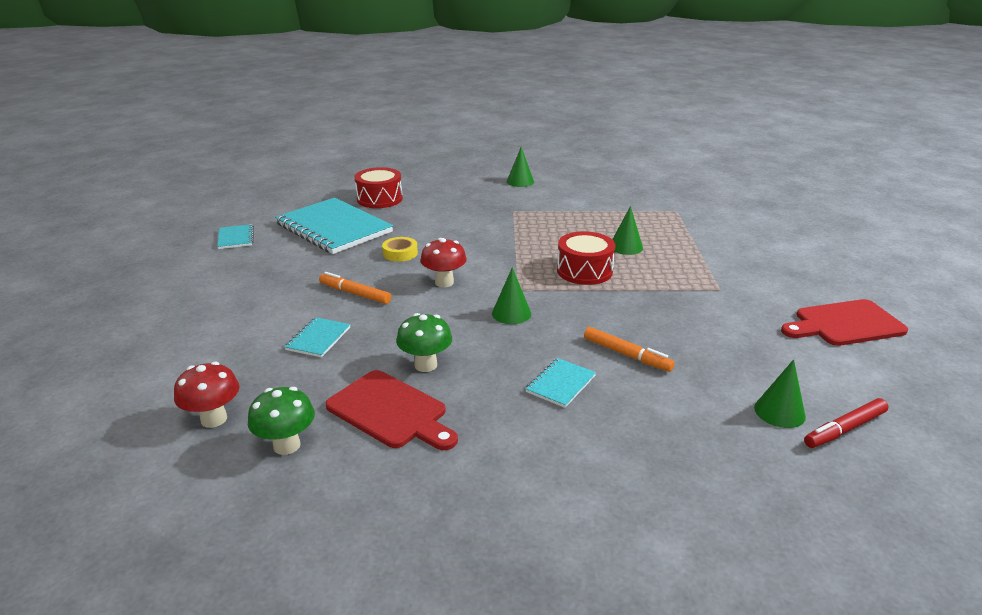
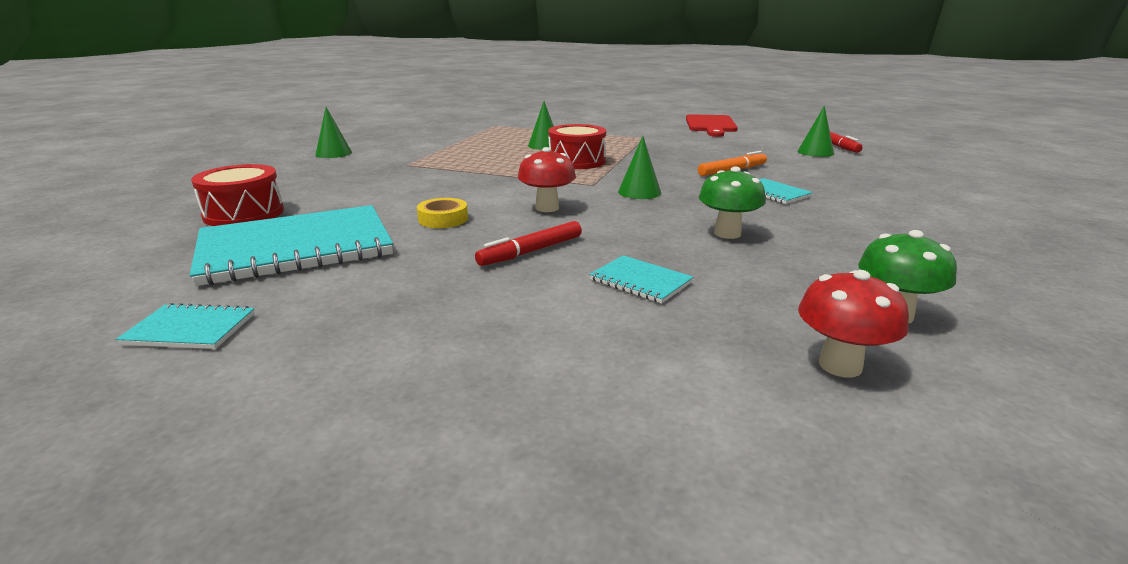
camera: 70 degrees left, 5 degrees down
(355, 293) = (531, 251): orange marker -> red marker
(390, 411) = (817, 257): red cutting board -> none

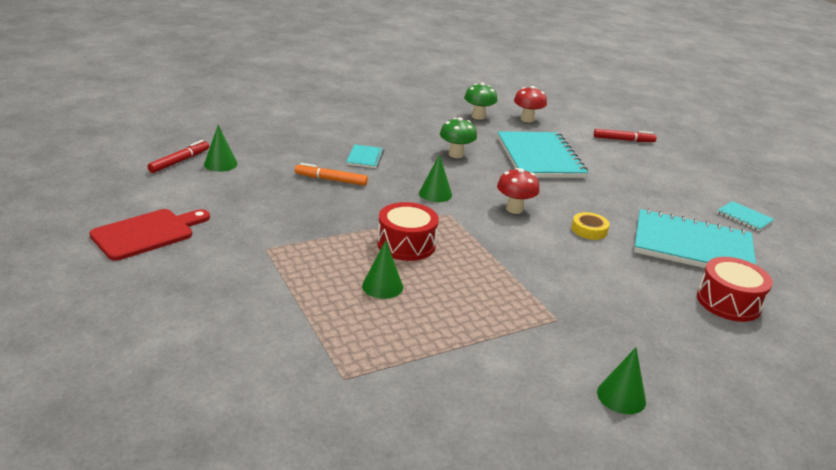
camera: 140 degrees left, 5 degrees up
(531, 251) = (565, 188): red marker -> red marker (623, 140)
(640, 281) = (539, 157): turquoise notebook -> turquoise notebook, size x2.29

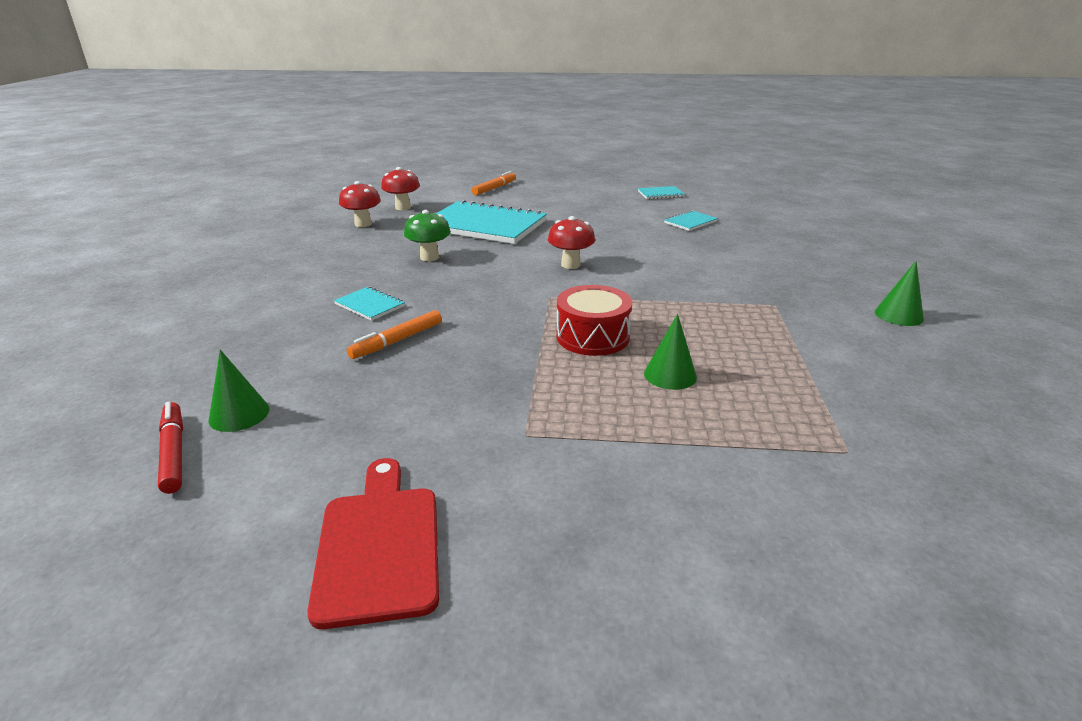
camera: 55 degrees left, 0 degrees up
(435, 194) = (501, 291): green cone -> none
(478, 116) = (363, 224): green mushroom -> red mushroom
(589, 230) = (635, 247): yellow tape -> none
(623, 140) = (494, 188): red marker -> orange marker
(692, 246) = (690, 222): turquoise notebook -> turquoise notebook, size x0.44
(728, 302) = (777, 237): red drum -> none

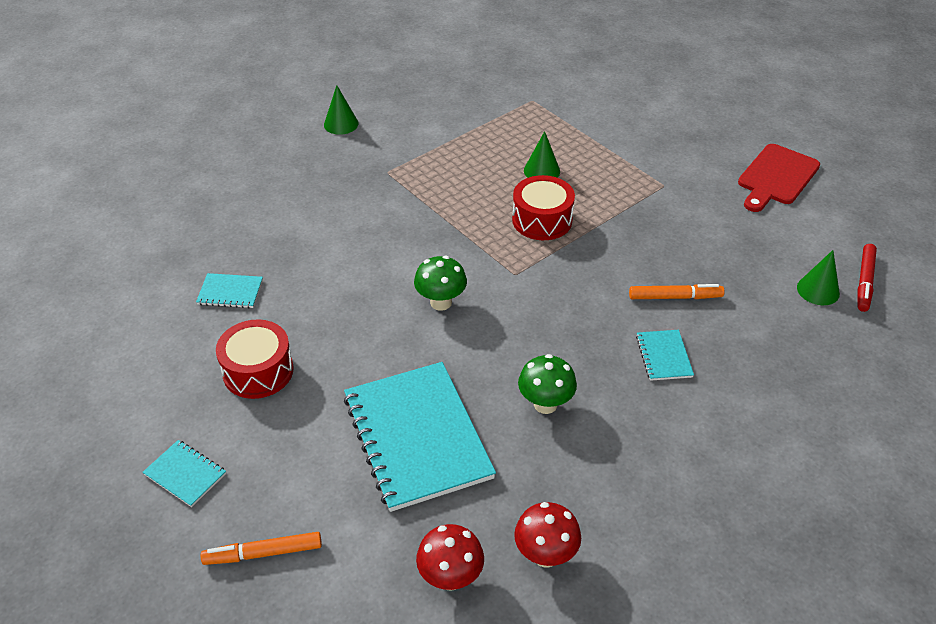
camera: 135 degrees left, 15 degrees up
(570, 265) = (441, 302): red mushroom -> green mushroom
(606, 212) = (258, 371): none -> red drum
(660, 194) = (134, 367): turquoise notebook -> turquoise notebook (185, 474)

